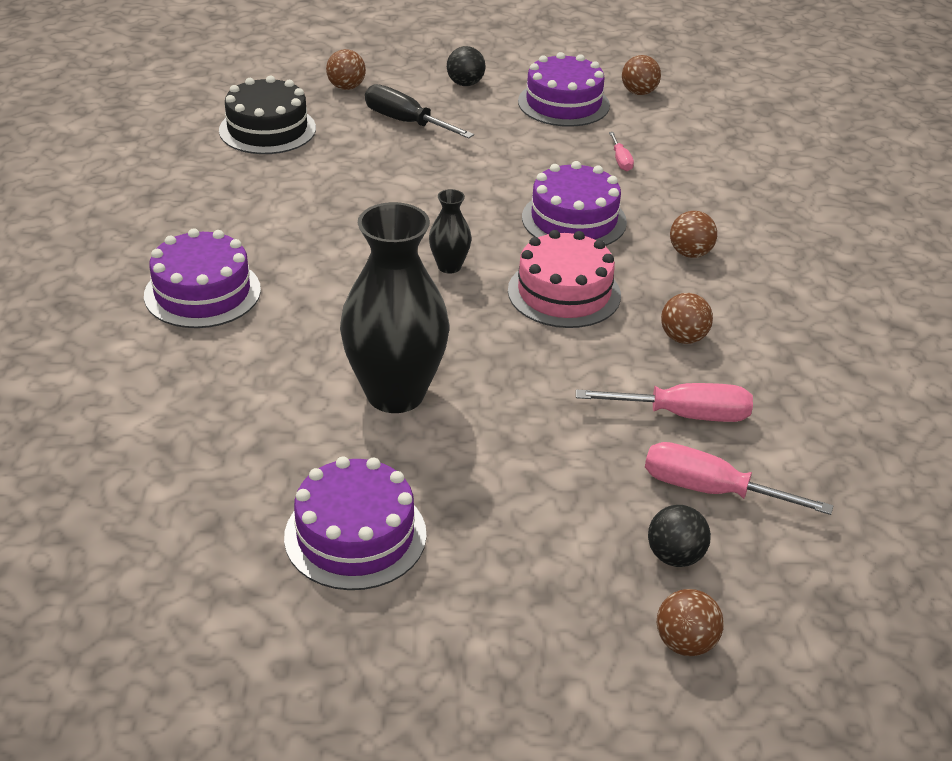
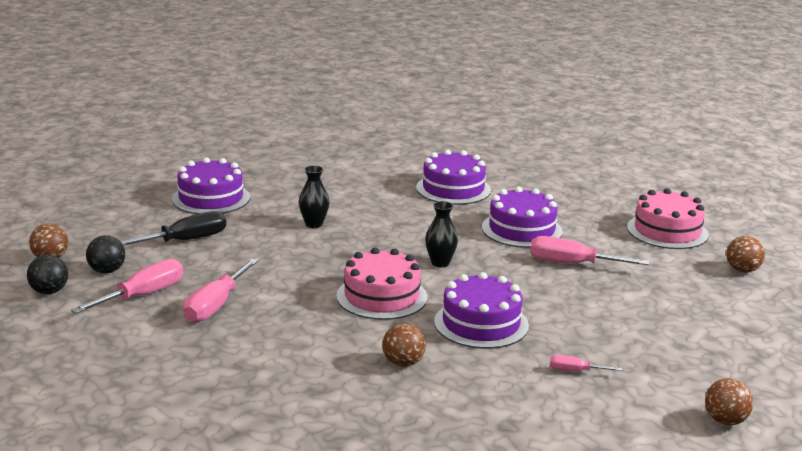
camera: 110 degrees right, 15 degrees down
(267, 129) = (667, 231): black cake -> pink cake
(393, 180) = (572, 264): none -> pink screwdriver
(395, 394) = (314, 224): black vase -> black vase, size x0.46
(405, 122) = (672, 284): black screwdriver -> black screwdriver (185, 240)
(465, 84) = (749, 325): black ball -> black ball (49, 291)
(563, 103) = (702, 368): purple cake -> purple cake (522, 229)
(683, 338) = (295, 328): brown ball -> none

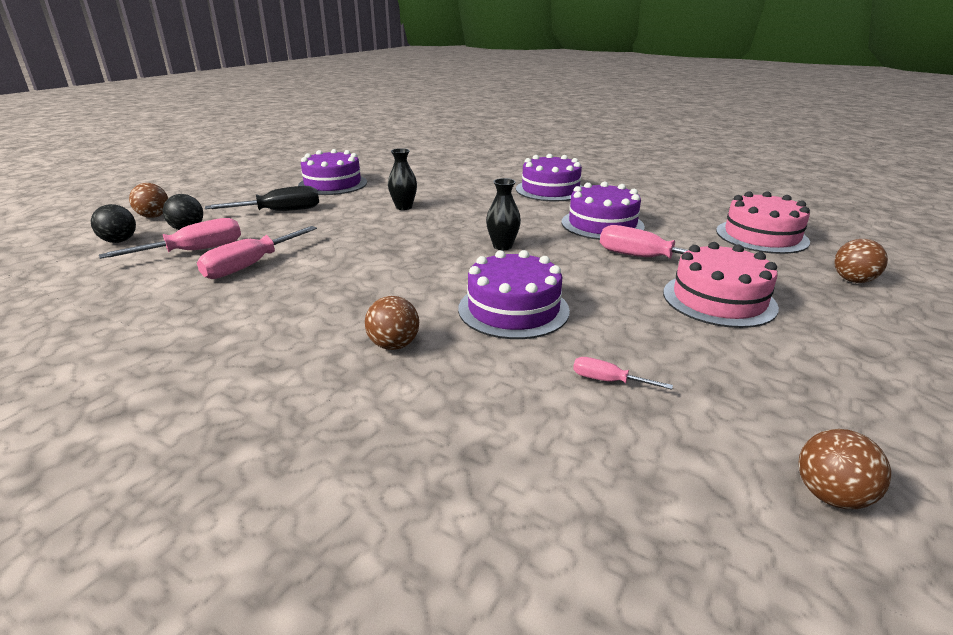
camera: 15 degrees right, 5 degrees up
(381, 297) = (421, 272): pink cake -> pink cake (719, 299)

